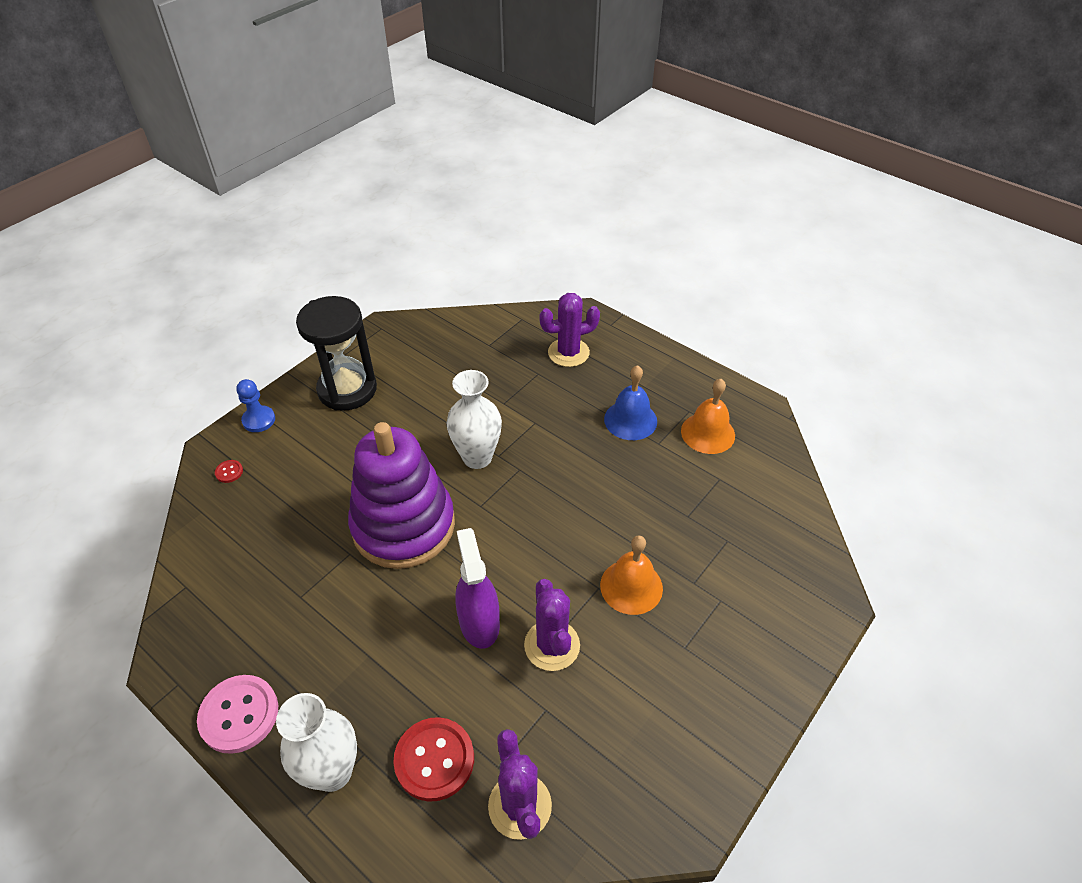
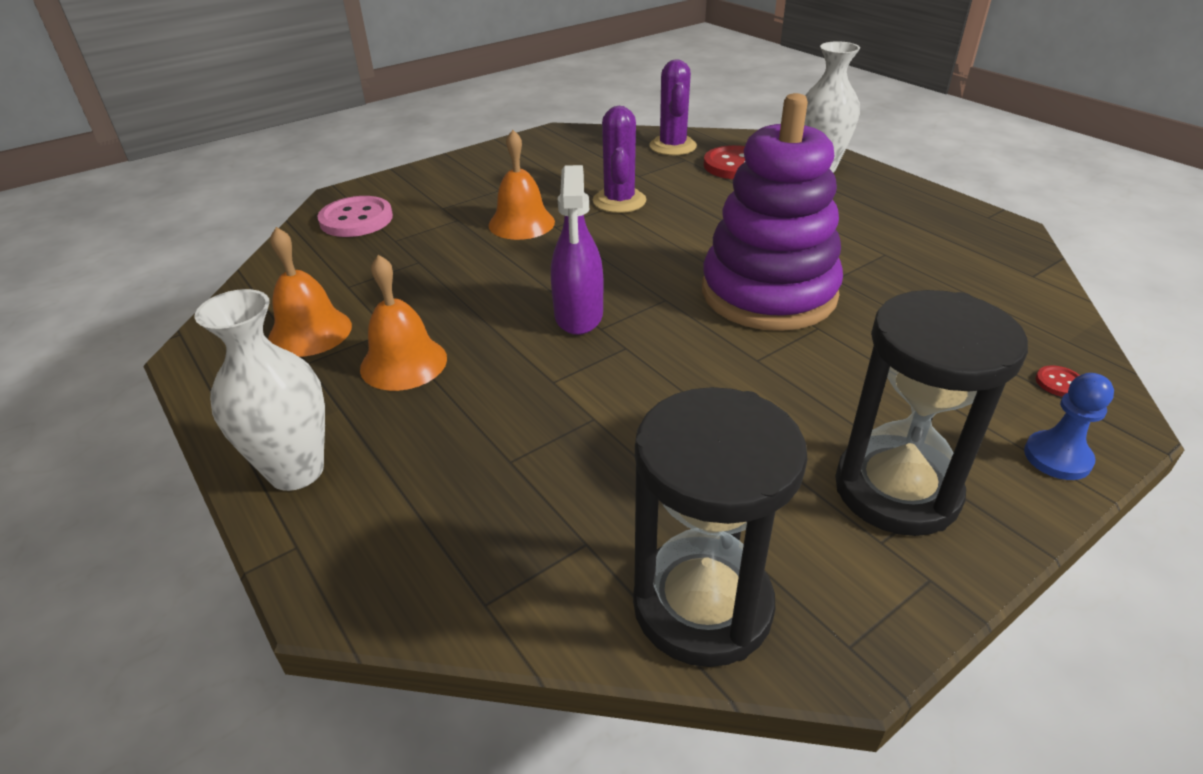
camera: 165 degrees left, 10 degrees down
(239, 715) = (914, 197): pink button -> pink button (356, 219)
(437, 331) = (702, 605): none -> black hourglass
(477, 457) = (658, 349): white vase -> white vase (296, 471)
(479, 622) = (686, 219): purple spray bottle -> purple spray bottle (578, 315)
(568, 353) = (428, 493): purple cactus -> none
(630, 420) = (403, 363): blue bell -> orange bell

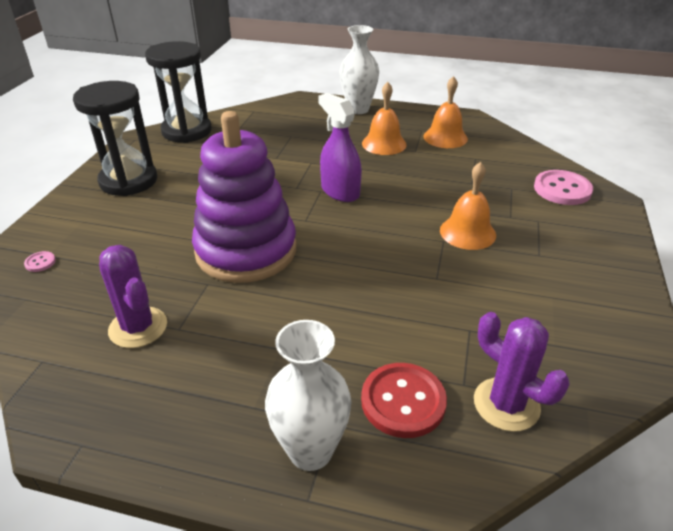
camera: 140 degrees right, 0 degrees up
(619, 201) = (438, 287): purple cactus -> purple cactus (138, 327)
(1057, 457) = (50, 220): blue pawn -> none
(1059, 383) = (40, 262): red button -> pink button

